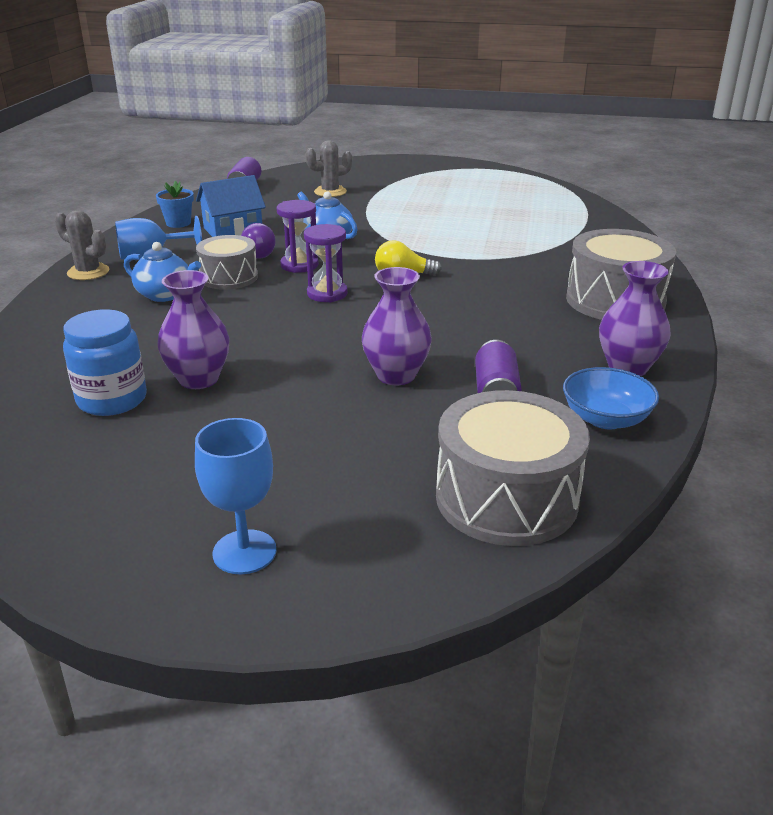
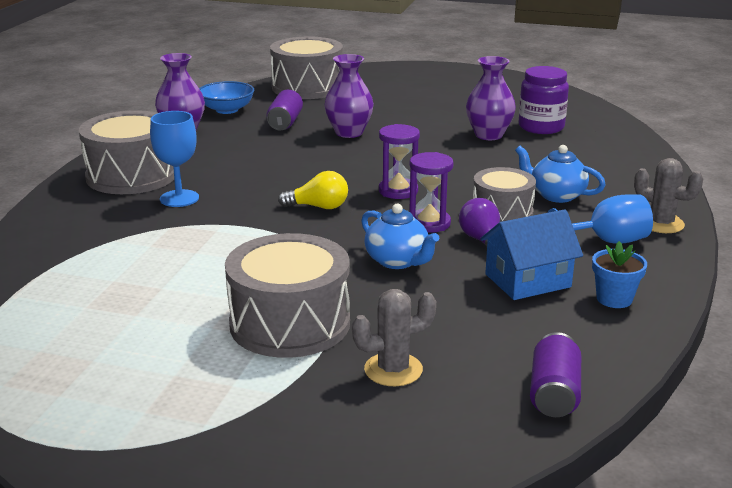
camera: 175 degrees left, 5 degrees down
(112, 400) = (541, 127): blue jar -> purple jar
(244, 552) = (435, 78): blue goblet -> blue goblet (179, 198)
(395, 206) = (290, 323): none -> grey drum

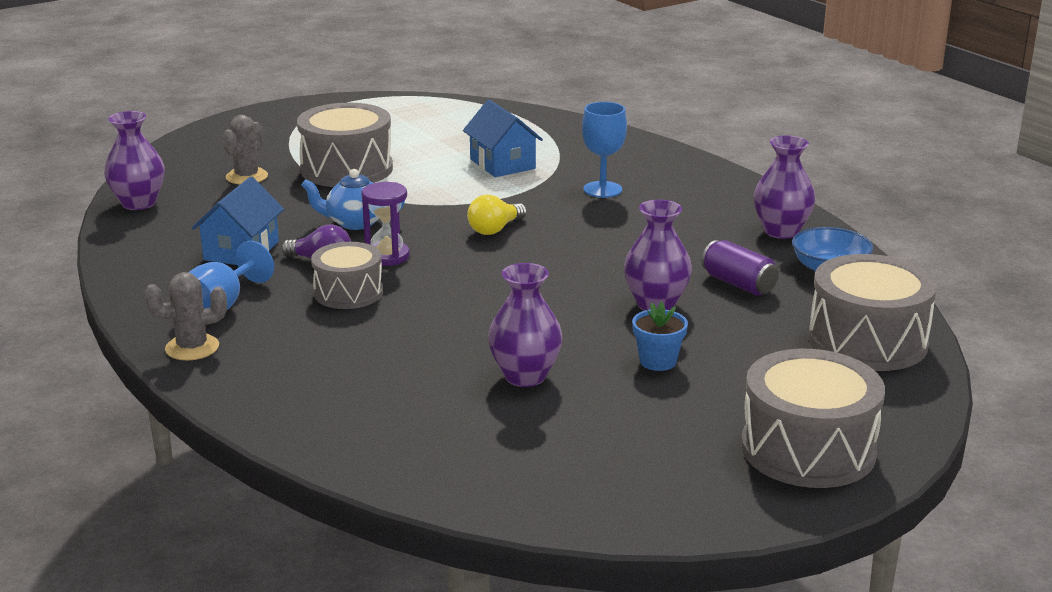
camera: 130 degrees right, 0 degrees up
(132, 175) = (684, 186): grey drum -> grey drum (808, 449)
(171, 255) = (502, 164): none -> blue house
(398, 191) = (468, 269): purple hourglass -> none
(541, 127) = (495, 423): purple jar -> none
(554, 393) = (139, 203): purple can -> purple vase
(556, 195) = (328, 332): blue teapot -> none
(614, 299) = (161, 266): blue flower pot -> blue flower pot (658, 361)

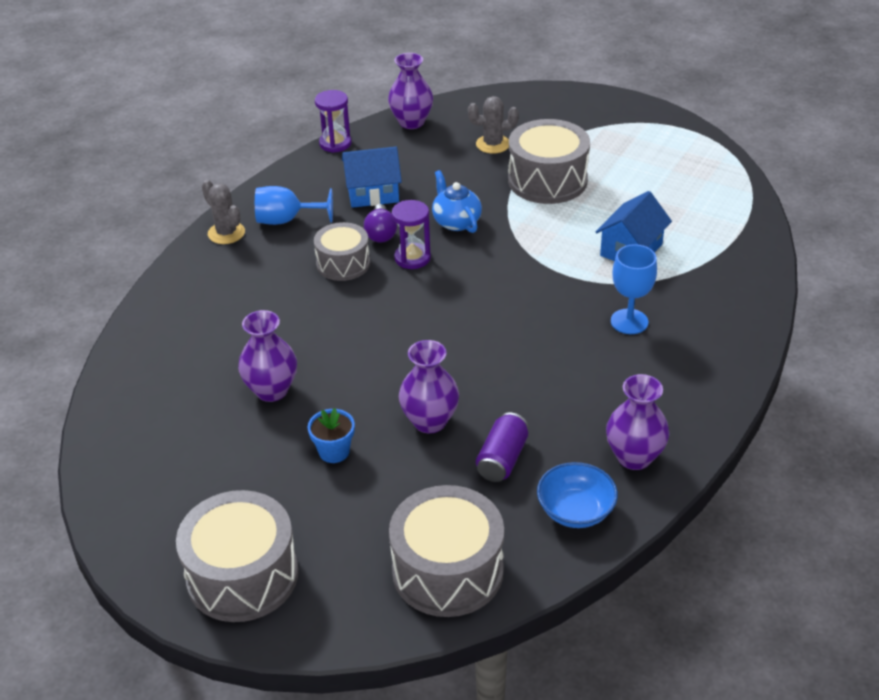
camera: 65 degrees right, 15 degrees up
(110, 250) = (335, 143): none -> purple hourglass
(495, 229) = (500, 291): yellow light bulb -> none

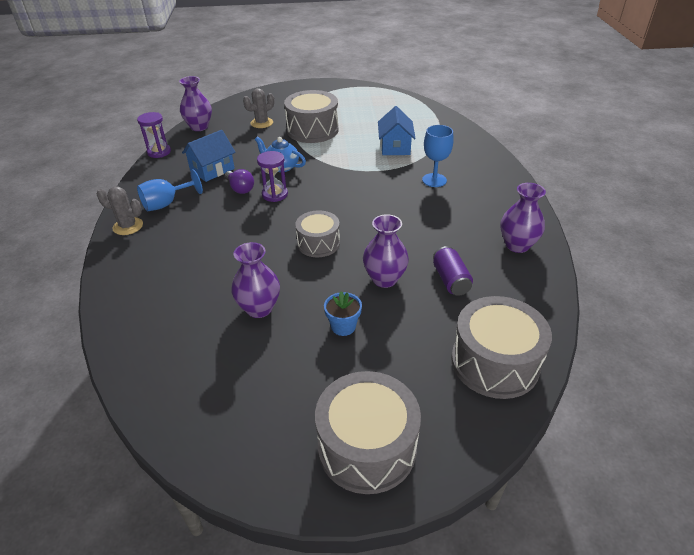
camera: 35 degrees left, 0 degrees up
(343, 263) = (232, 214): grey drum -> grey drum (318, 243)
(575, 511) = (522, 288): blue bowl -> none

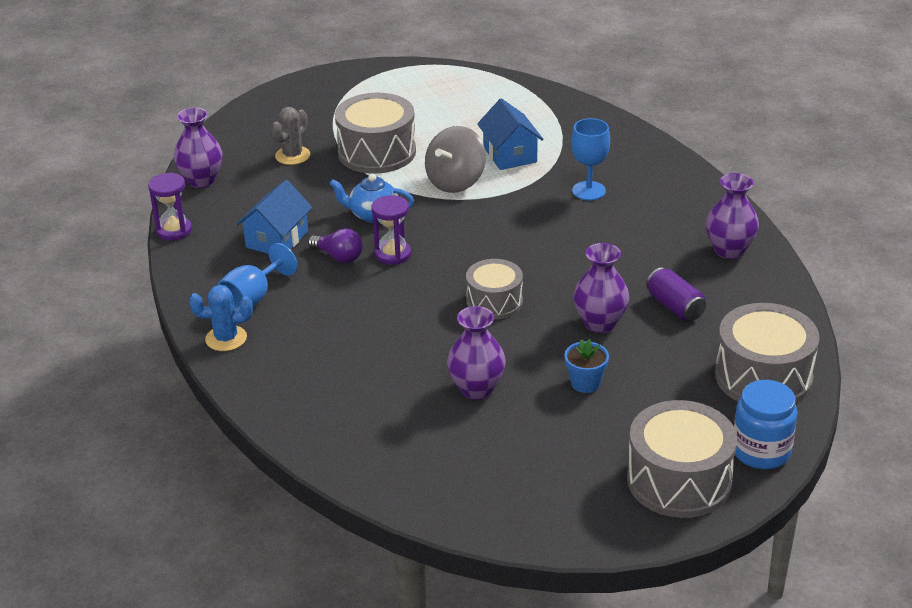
camera: 20 degrees left, 5 degrees down
(128, 226) = (226, 338): grey cactus -> blue cactus
(348, 157) = (455, 182): none -> grey spinning top
(457, 440) = (761, 451): none -> blue jar

